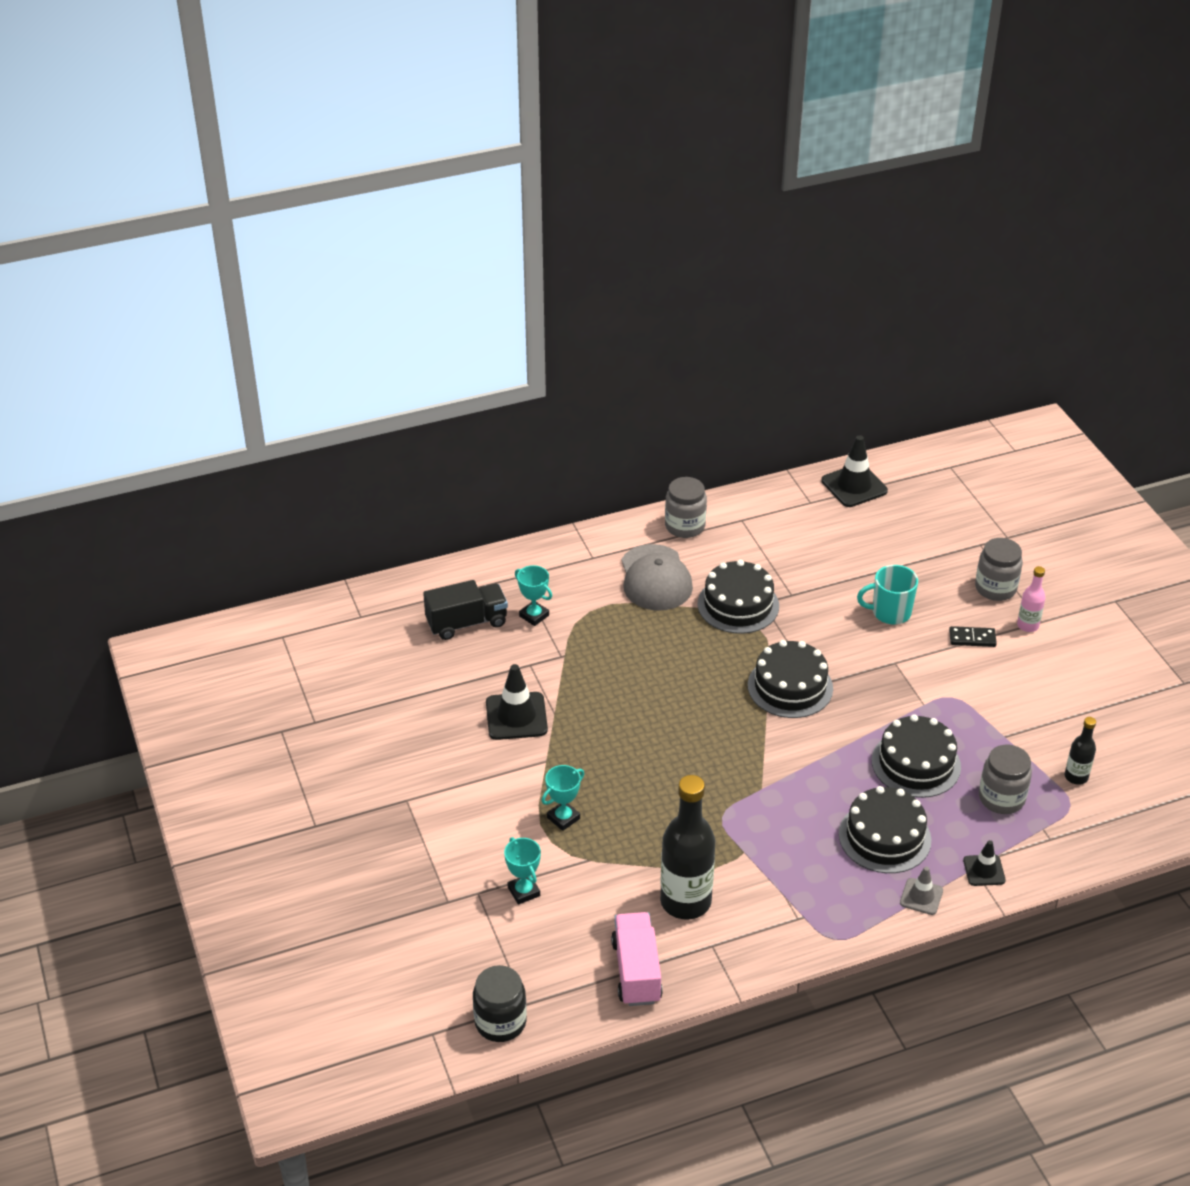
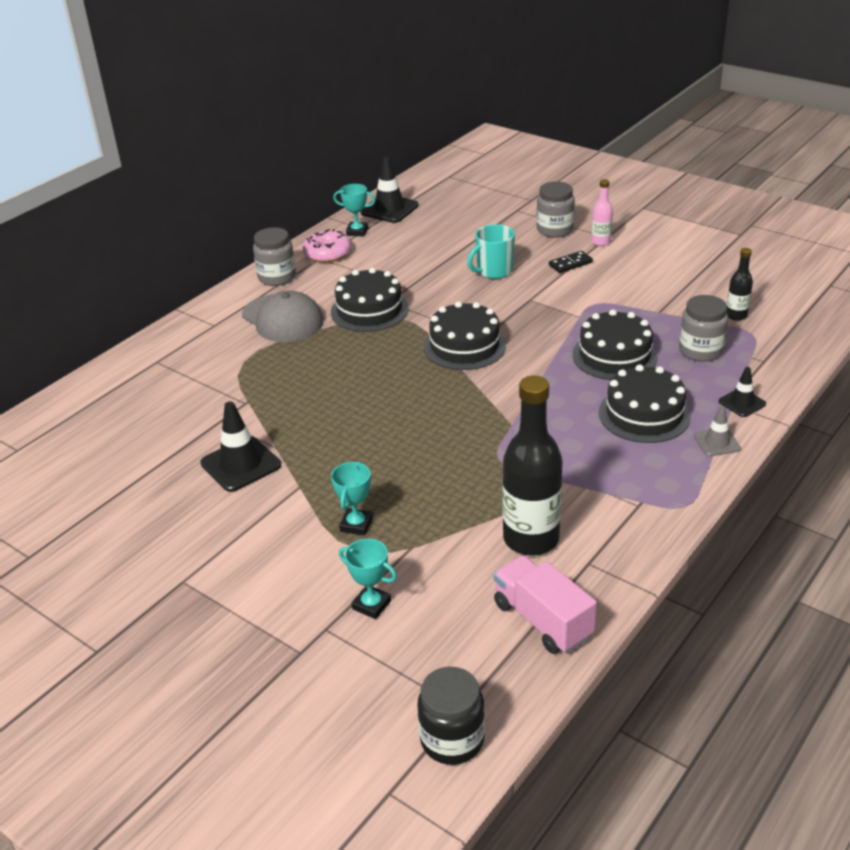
camera: 30 degrees left, 5 degrees down
(467, 623) = (132, 413): black truck -> none
(534, 616) = (194, 384): turquoise trophy -> turquoise trophy (357, 231)
(752, 517) = (327, 253): none -> pink donut

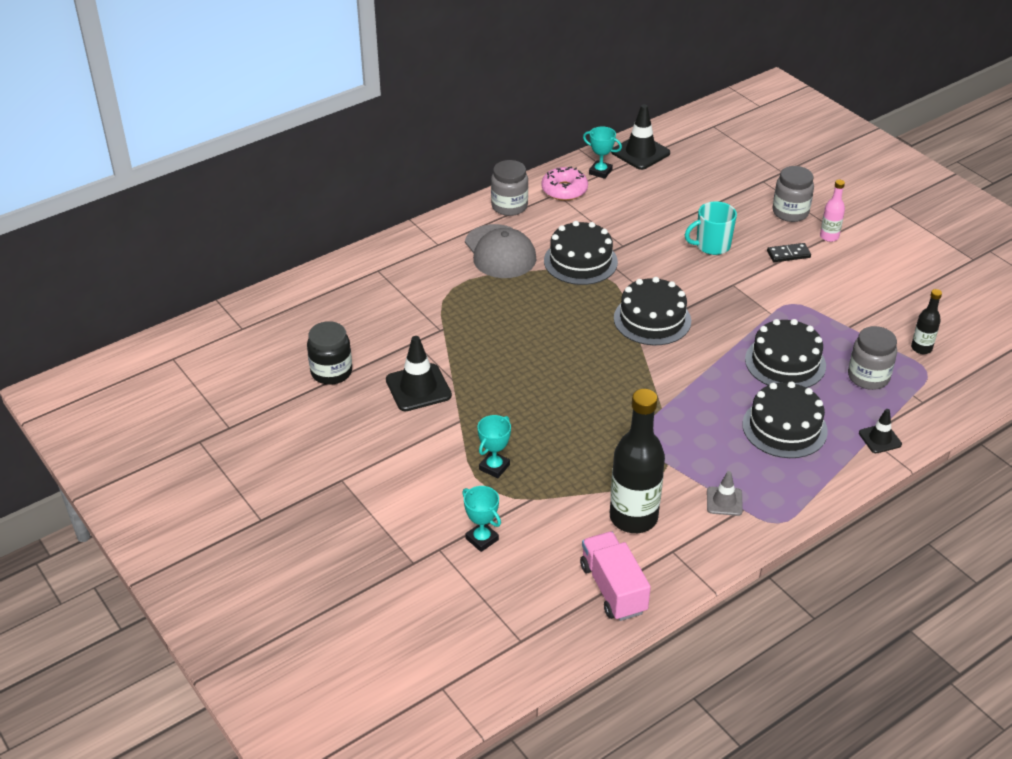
camera: 15 degrees right, 5 degrees up
(452, 740) = (504, 662): black jar -> black jar (331, 372)
(717, 442) = (837, 471): grey traffic cone -> grey traffic cone (724, 501)

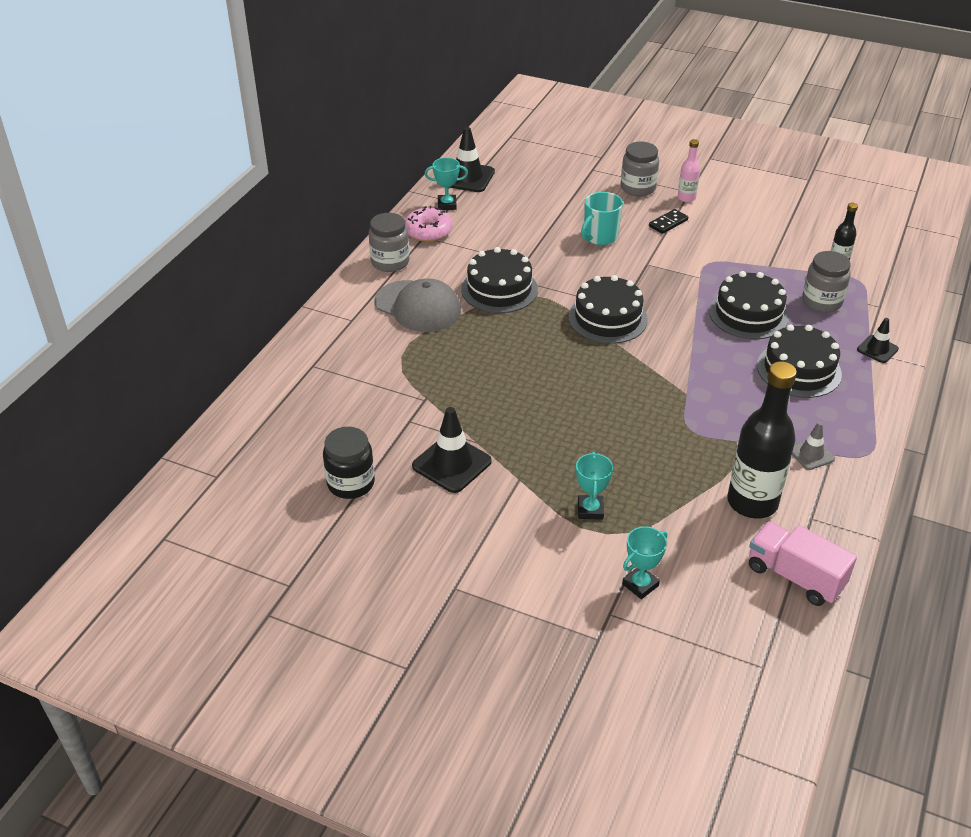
camera: 30 degrees left, 0 degrees up
(482, 539) = (640, 585): turquoise trophy -> turquoise trophy turned 60 degrees counterclockwise

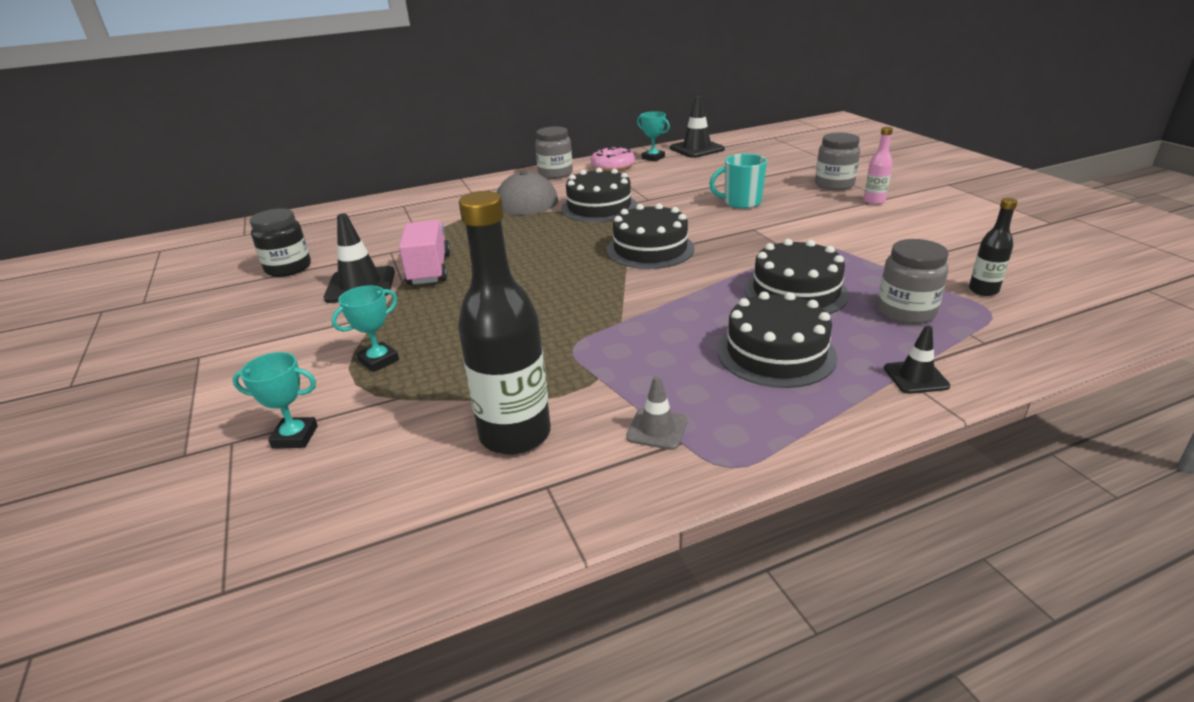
camera: 45 degrees right, 10 degrees down
(668, 223) = (824, 211): black domino -> none
(795, 576) = (423, 529): pink truck -> pink truck (429, 270)

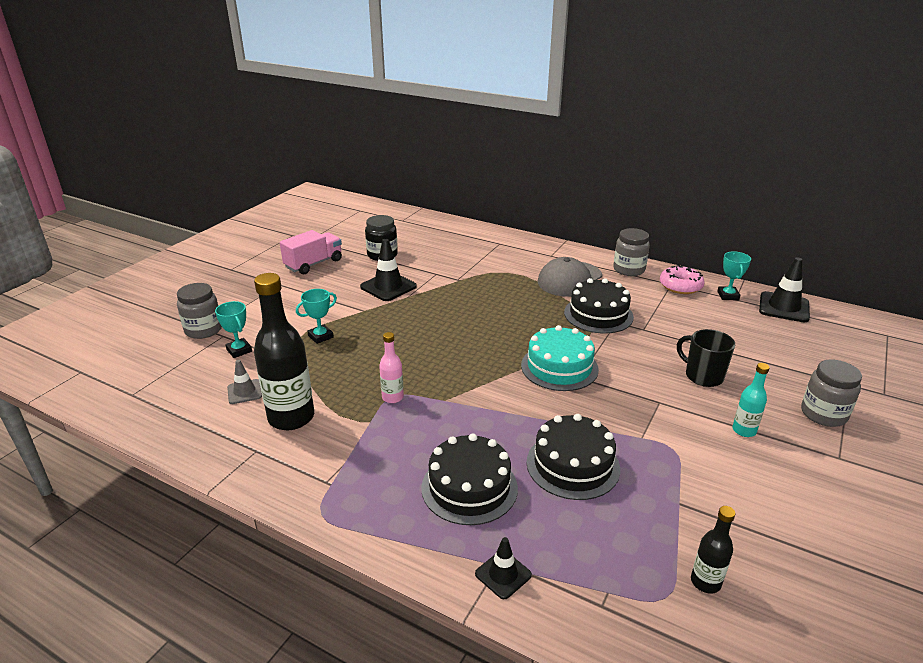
camera: 50 degrees right, 0 degrees up
(379, 360) = (320, 336): turquoise trophy -> turquoise trophy turned 45 degrees counterclockwise
(429, 270) = (430, 298): pink truck -> pink truck (314, 264)
(650, 249) = (559, 367): black cake -> turquoise cake
(657, 429) = (336, 468): grey traffic cone -> grey traffic cone (244, 392)
(741, 202) = (703, 376): turquoise mug -> black mug
(824, 214) = (744, 430): none -> turquoise bottle
(874, 201) = (820, 452): pink bottle -> pink bottle (392, 397)
(906, 312) = (605, 540): grey jar -> grey jar (203, 330)

